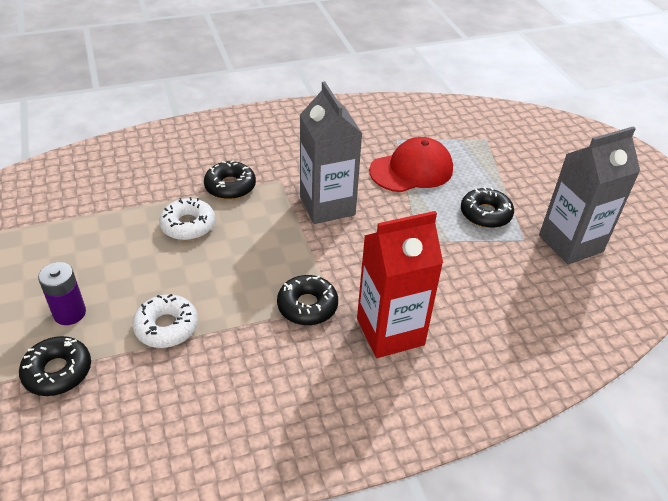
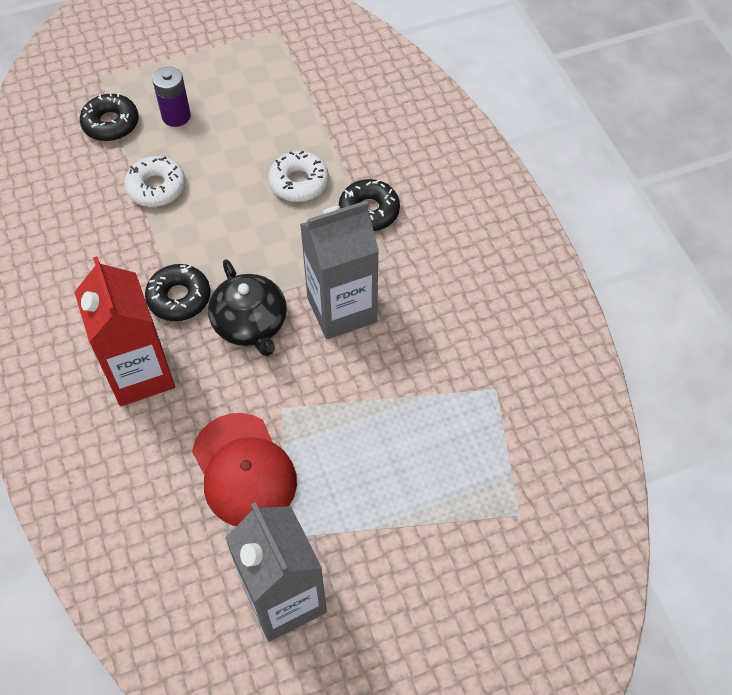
camera: 90 degrees right, 15 degrees up
(338, 258) = (250, 323): none -> black teapot
(411, 170) = (425, 406): red cap -> red cap (244, 470)
(485, 214) = (339, 493): black donut -> none

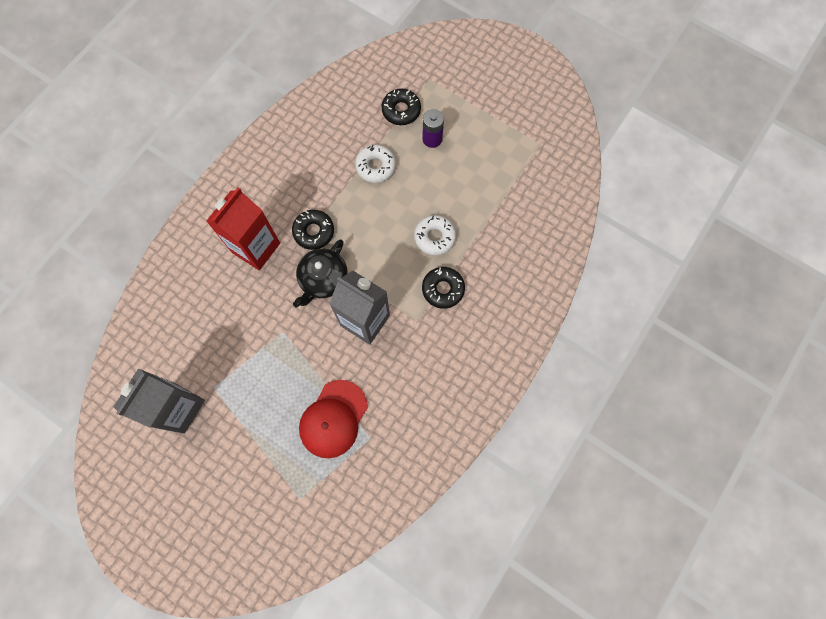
camera: 55 degrees right, 15 degrees up
(244, 470) = (235, 338): red cap -> red cap (333, 419)

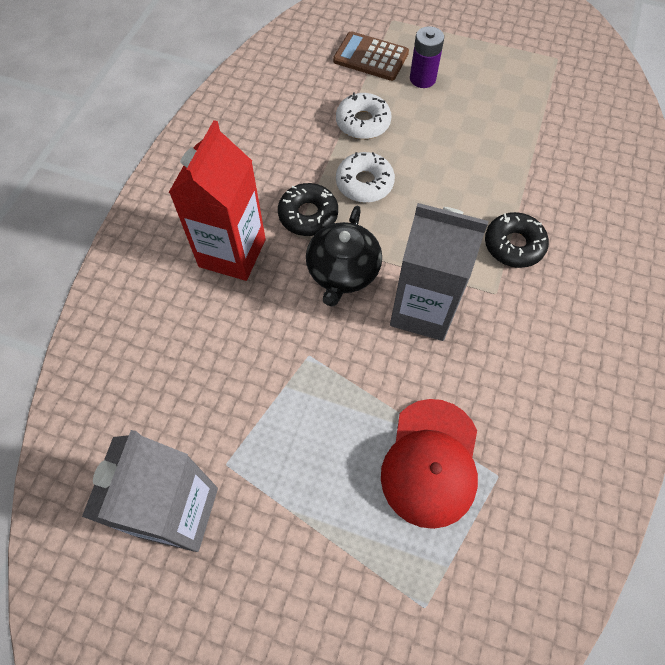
camera: 15 degrees left, 10 degrees down
(401, 110) = (371, 57): black donut -> brown calculator
(434, 237) = (474, 186): white donut -> white donut (364, 183)

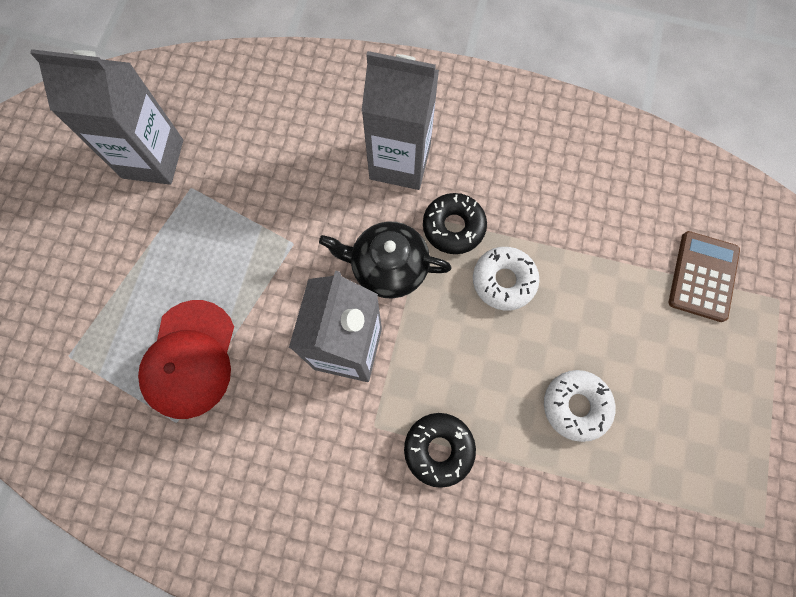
camera: 85 degrees right, 10 degrees up
(232, 253) = (400, 162): red carton -> grey carton
(363, 122) = (592, 274): white donut -> white donut (575, 406)
(422, 79) = (680, 341): purple battery -> none
(431, 462) = (190, 359): red cap -> red cap turned 90 degrees counterclockwise

